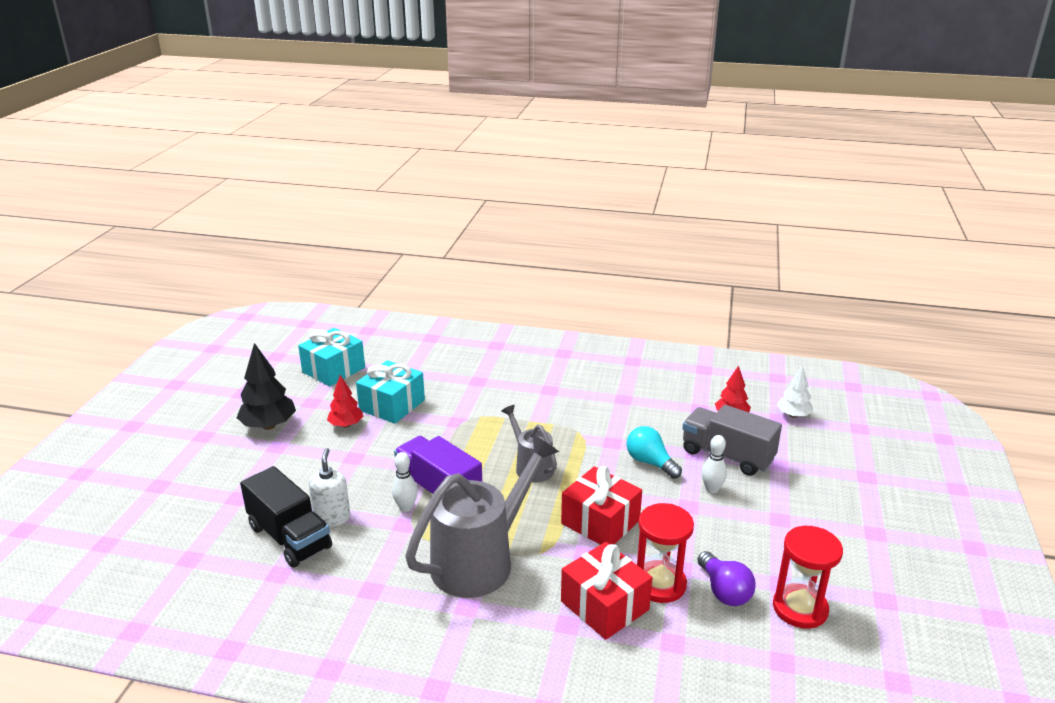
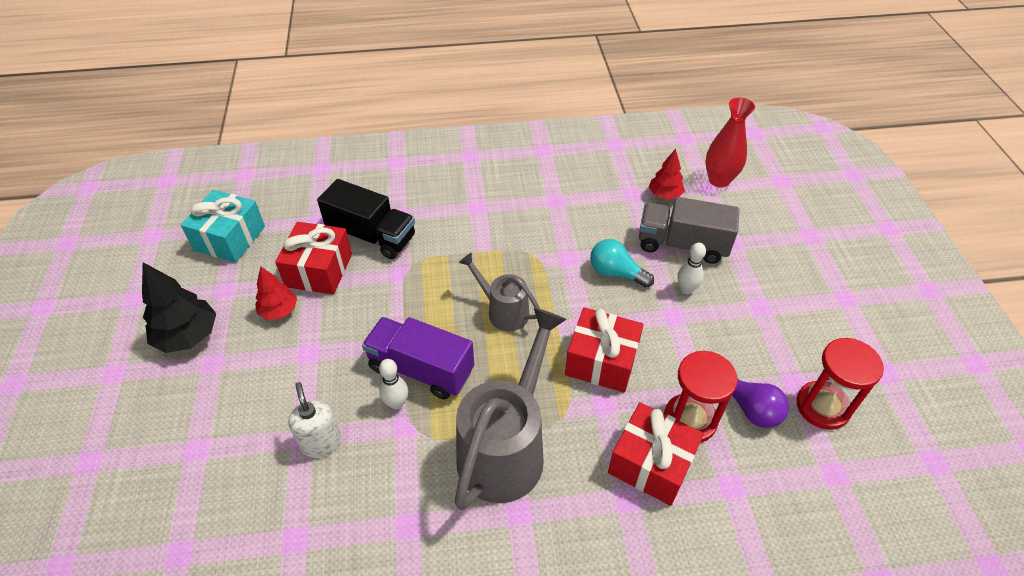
camera: 20 degrees left, 20 degrees up
(289, 537) = (284, 485): black truck -> black truck (372, 236)
(392, 405) = (319, 270): turquoise gift -> red gift
(793, 415) = (719, 180): white tree -> red vase

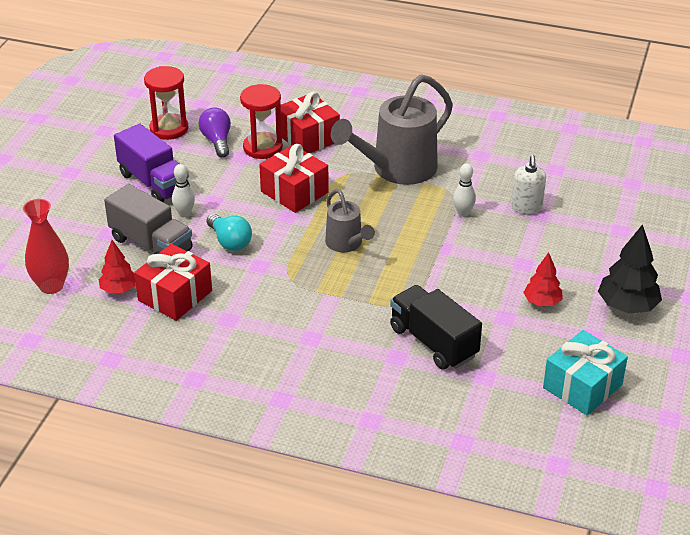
camera: 155 degrees left, 10 degrees down
(319, 270) = (496, 326): red gift -> red gift (175, 296)
(421, 369) = (435, 227): purple truck -> purple truck (154, 182)

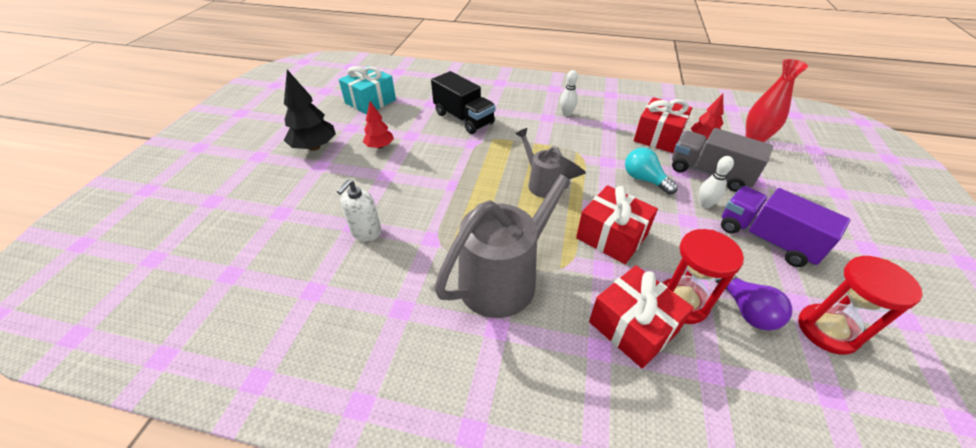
camera: 175 degrees right, 5 degrees up
(463, 213) = (433, 222): white bowling pin -> white bowling pin (566, 114)
(526, 208) = (366, 232): white soap dispenser -> white soap dispenser turned 150 degrees counterclockwise

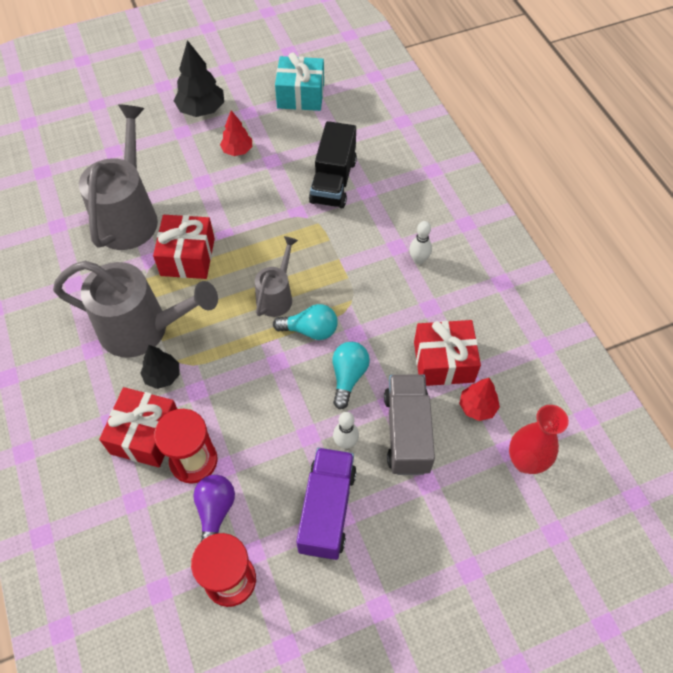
camera: 55 degrees right, 15 degrees up
(366, 232) = (129, 215): white soap dispenser -> grey watering can
(571, 285) = (163, 376): none -> black tree
(588, 180) = (310, 330): none -> turquoise light bulb
(611, 236) = (241, 381): red gift -> red gift (188, 257)
(746, 310) = (215, 512): purple light bulb -> purple light bulb turned 150 degrees clockwise

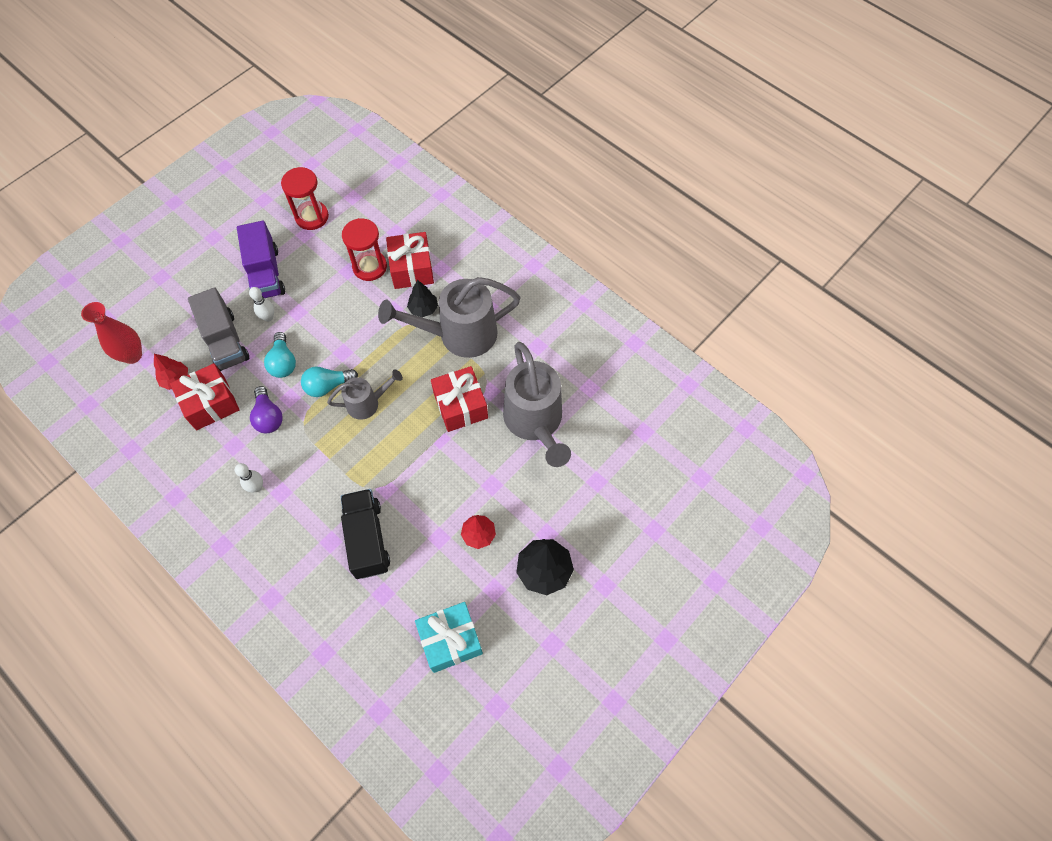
camera: 155 degrees right, 5 degrees up
(215, 512) = (339, 245): purple light bulb -> purple light bulb (268, 417)
(277, 295) = (368, 403): grey watering can -> grey watering can turned 105 degrees counterclockwise

